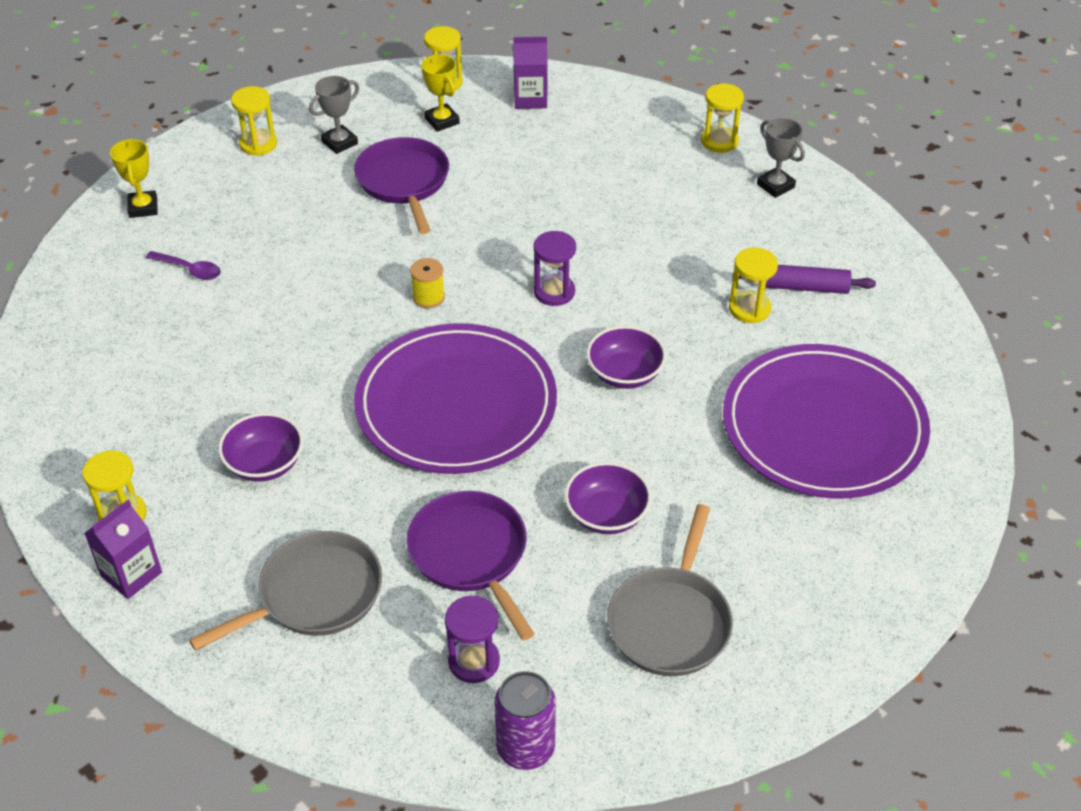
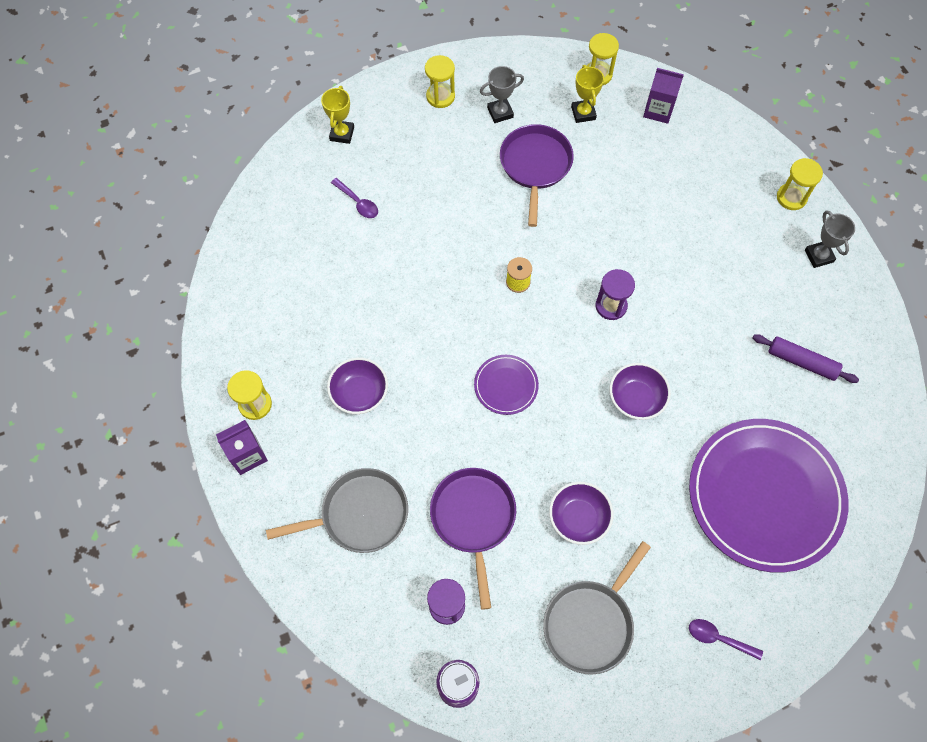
camera: 20 degrees right, 20 degrees up
(456, 404) = (506, 385): purple plate -> purple plate, size x0.43
(749, 309) = (751, 369): yellow hourglass -> none
(837, 588) = (718, 638): none -> purple spoon

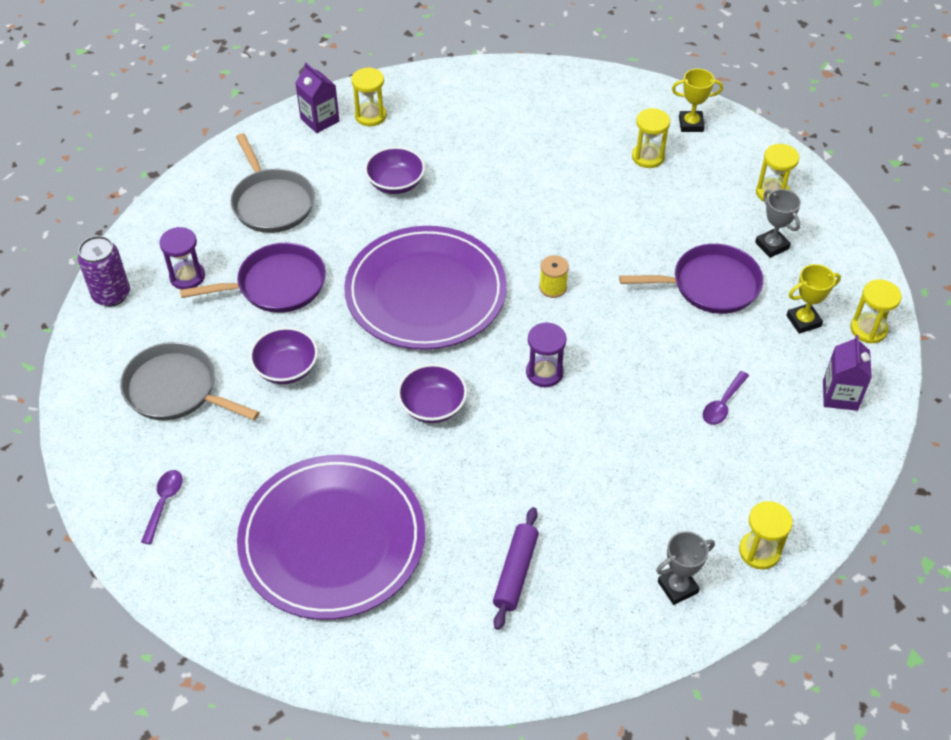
camera: 80 degrees right, 15 degrees down
(358, 202) = (611, 149): purple spoon -> purple spoon (723, 404)
(375, 176) = (648, 157): none -> yellow hourglass
(506, 385) = (426, 292): purple plate -> purple plate, size x2.31

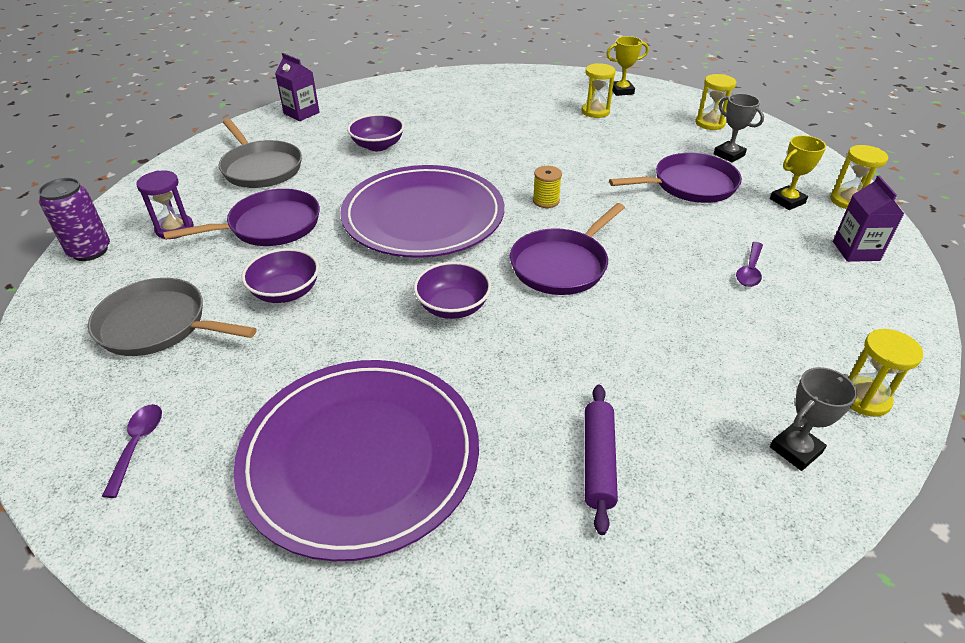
camera: 10 degrees left, 10 degrees down
(370, 116) = (347, 107): yellow hourglass -> none
(544, 372) = (561, 265): purple hourglass -> purple pan

